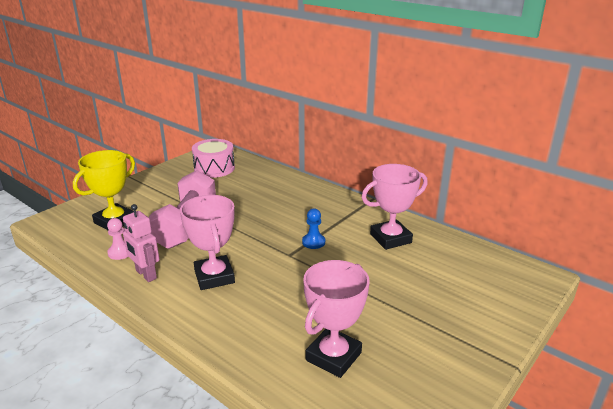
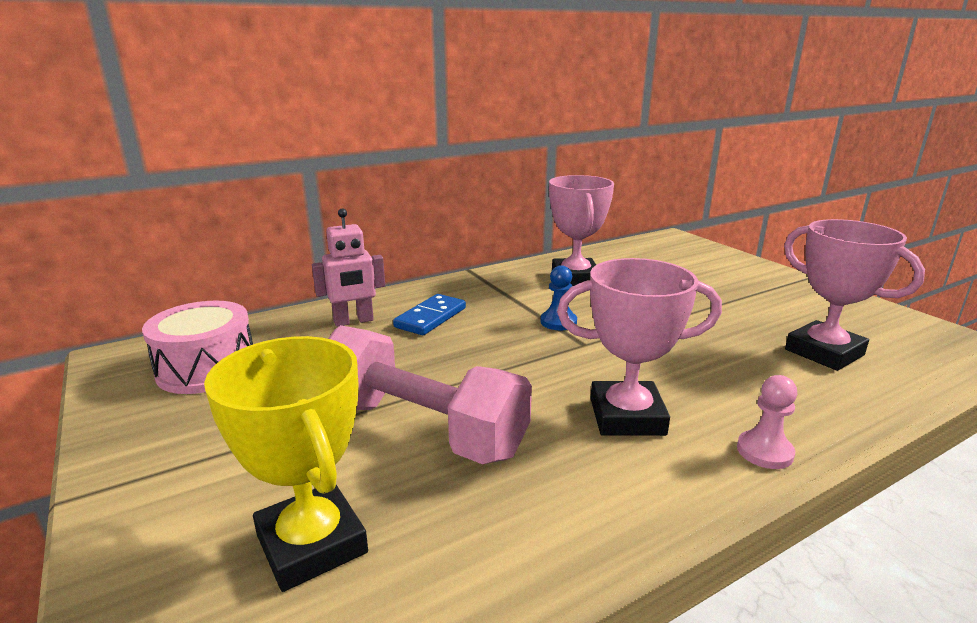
camera: 70 degrees left, 5 degrees down
(120, 252) = (482, 540): pink pawn -> pink pawn (764, 451)
(146, 274) = (595, 502): pink robot -> pink robot (353, 321)
(293, 203) = (431, 318): none -> blue domino

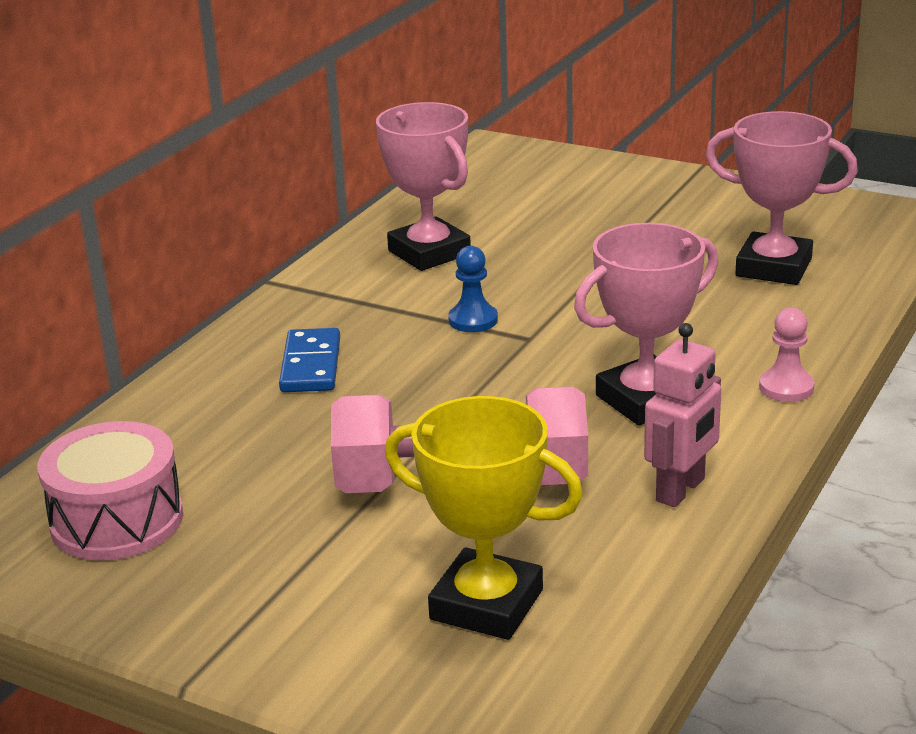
camera: 30 degrees left, 5 degrees up
(353, 321) = (216, 403): pink robot -> pink robot (681, 490)

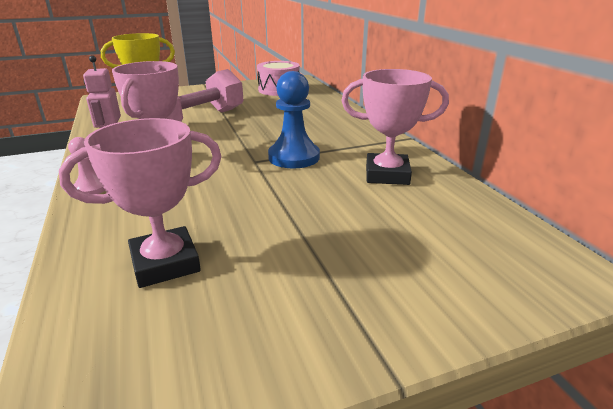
camera: 130 degrees right, 0 degrees up
(311, 365) = (317, 124): blue domino -> none
(473, 320) = (294, 157): blue pawn -> blue pawn, size x1.80

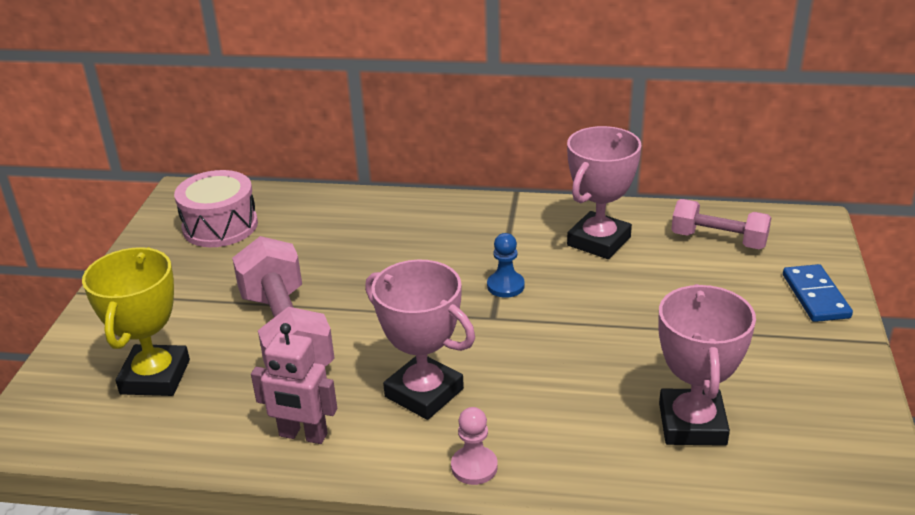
camera: 60 degrees left, 5 degrees up
(294, 157) = (505, 286): blue pawn -> blue pawn, size x0.55
(437, 304) = (815, 296): none -> blue domino
(462, 224) = (718, 240): none -> pink dumbbell

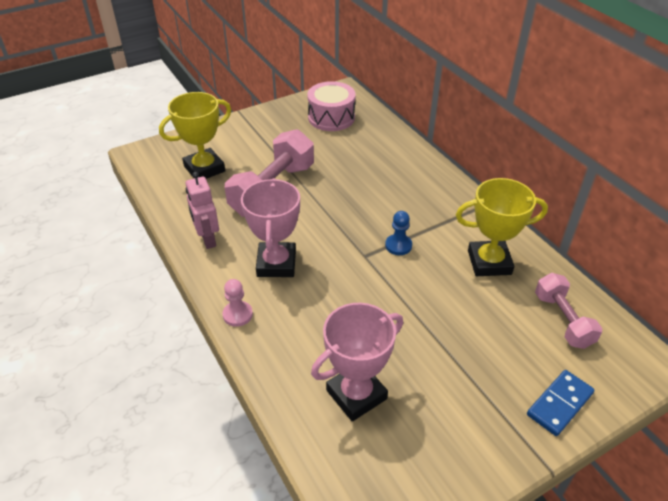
camera: 50 degrees right, 10 degrees up
(598, 241) = (489, 262): pink trophy -> yellow trophy

